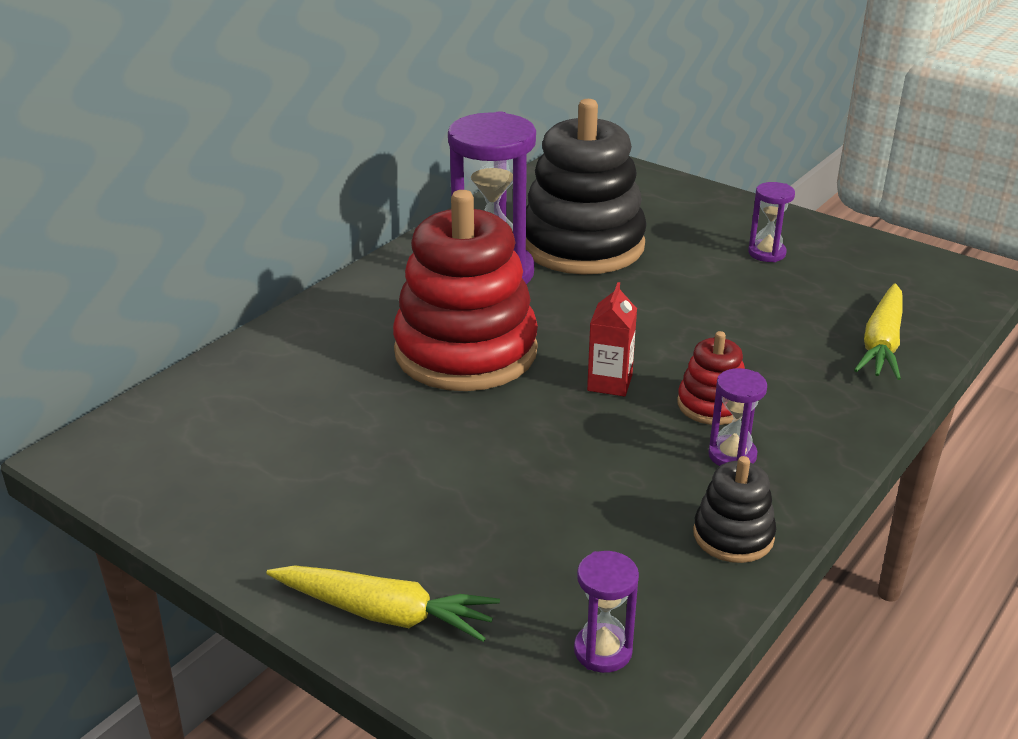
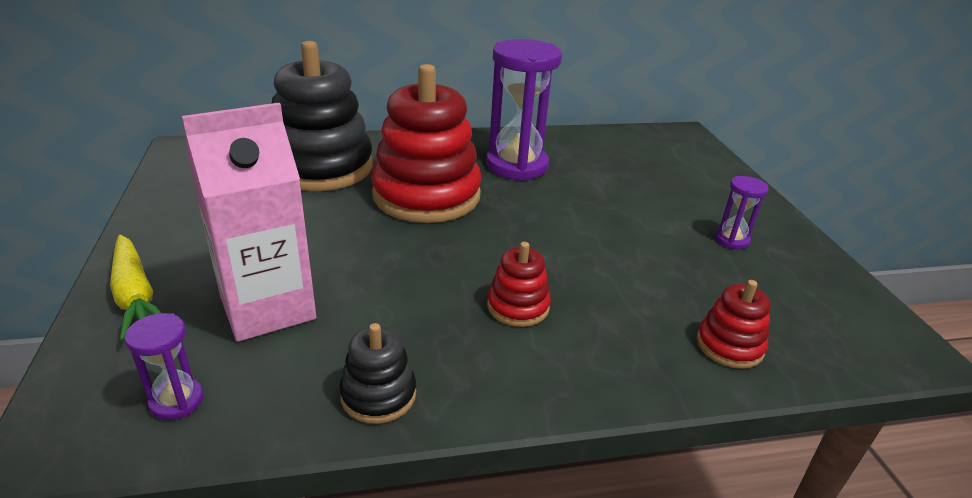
camera: 40 degrees right, 0 degrees up
(526, 538) = (267, 308): none -> pink carton
(582, 245) = (600, 176): black stacking toy -> black stacking toy (321, 167)
(609, 383) = (475, 256): red carton -> none
(732, 455) = (473, 345): purple hourglass -> none
(882, 343) = (729, 345): yellow carrot -> red stacking toy

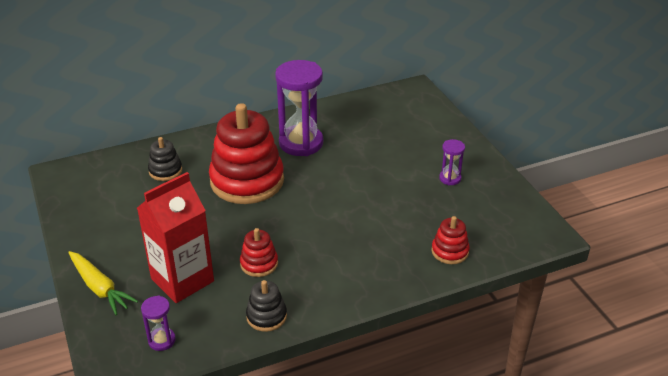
camera: 10 degrees left, 5 degrees up
(267, 308) = (182, 280): pink carton -> red carton
(321, 167) = (165, 171): black stacking toy -> black stacking toy, size x0.46
(518, 306) = (327, 250): red stacking toy -> red stacking toy (259, 264)

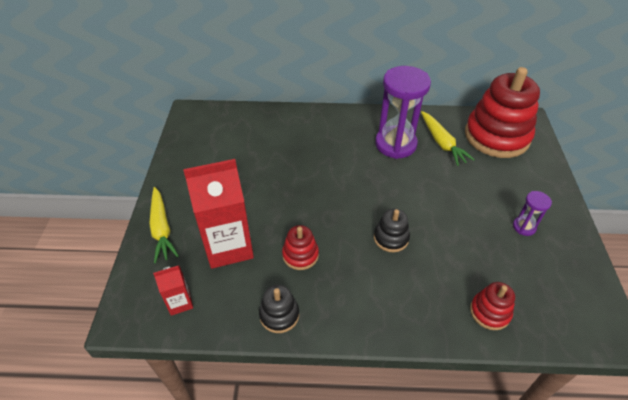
camera: 25 degrees right, 10 degrees up
(162, 340) = (180, 302): purple hourglass -> red carton
(165, 171) = (270, 135): black stacking toy -> black stacking toy (391, 238)
(247, 181) = (331, 166): red stacking toy -> red stacking toy (496, 136)
(345, 130) = (442, 143): none -> yellow carrot

